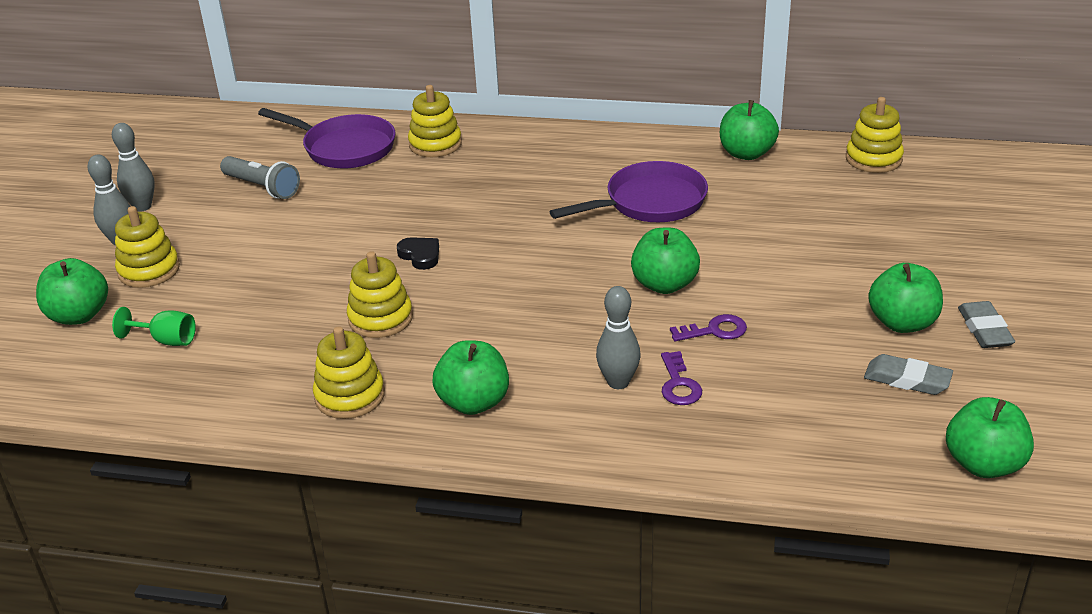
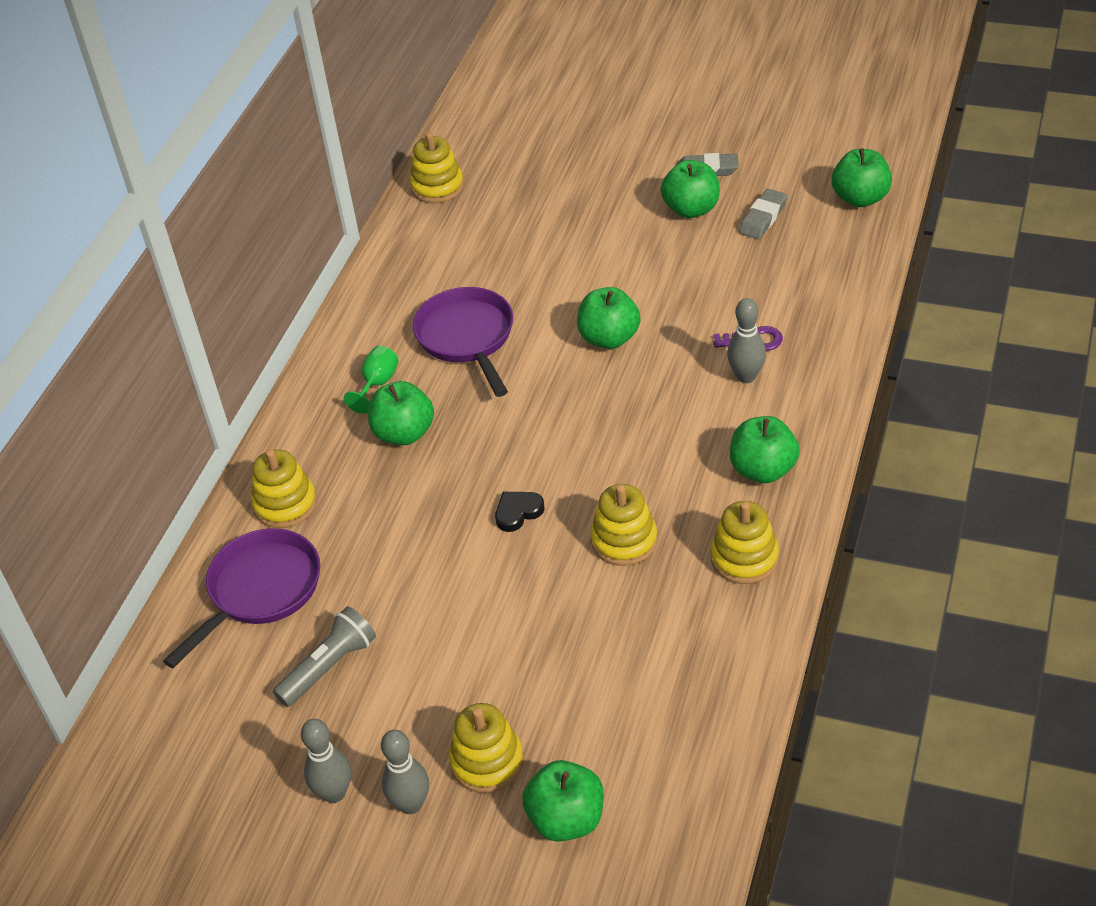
camera: 80 degrees left, 10 degrees up
(166, 340) = (630, 723): green goblet -> green goblet (377, 384)
(715, 330) = (683, 313): purple key -> none
(746, 153) = (397, 265): green apple -> green apple (404, 433)

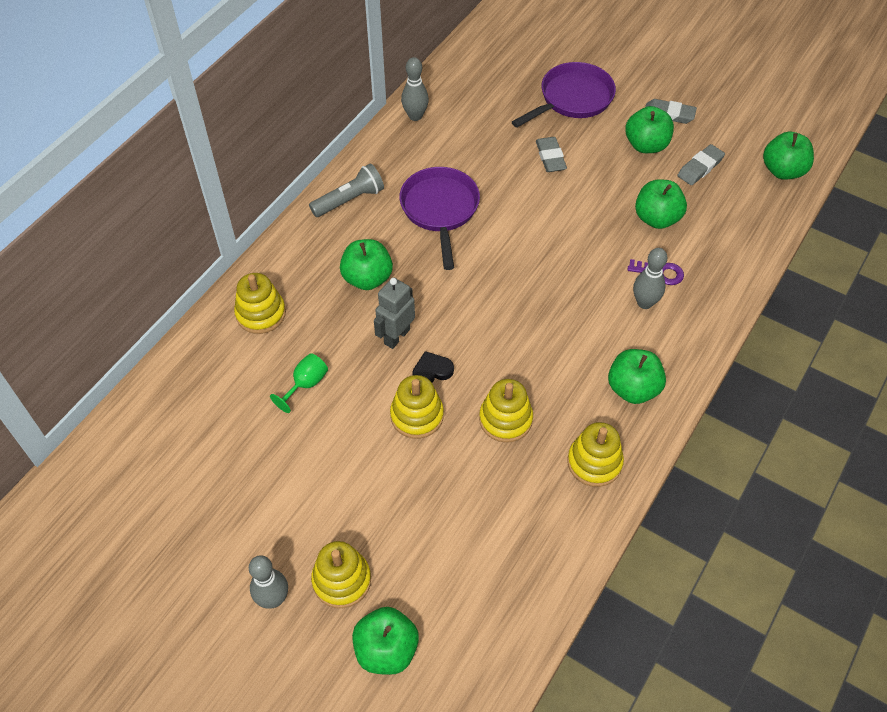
camera: 10 degrees right, 10 degrees up
(260, 591) = (219, 381): purple pan -> purple pan (572, 99)
(329, 667) = (249, 462): grey flashlight -> grey flashlight (349, 200)
(334, 793) = (219, 571): grey bowling pin -> grey bowling pin (415, 116)
(377, 384) = (360, 231): green goblet -> green goblet (305, 384)
(437, 187) = (457, 75): yellow stacking toy -> yellow stacking toy (417, 415)
(462, 486) = (396, 336): none -> grey robot
(581, 249) = (550, 157): none -> grey eraser
(609, 338) = (548, 240): green apple -> green apple (656, 218)

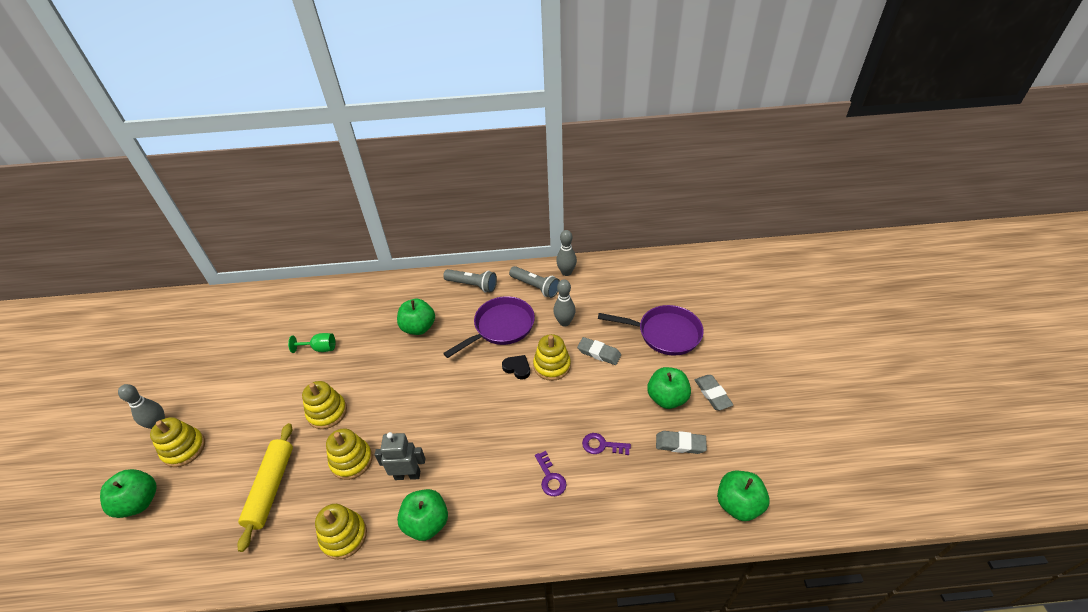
camera: 55 degrees right, 10 degrees down
(261, 314) = (359, 301): yellow stacking toy -> yellow stacking toy (552, 365)
(396, 336) = (383, 366): grey robot -> grey robot (407, 475)
(410, 151) = (535, 287): none -> grey flashlight
(432, 371) = (367, 399): black heart -> black heart (517, 368)
(479, 507) = (271, 488): none -> yellow rolling pin
(550, 157) = (599, 353): grey eraser -> grey eraser turned 75 degrees clockwise
(644, 303) = (513, 484): grey bowling pin -> grey bowling pin (564, 322)
(656, 218) = (602, 445): green apple -> purple key

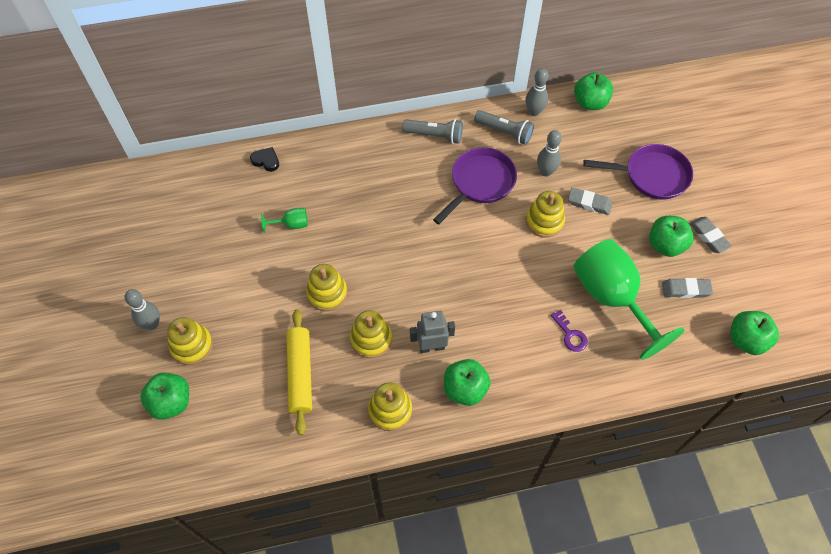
camera: 10 degrees left, 15 degrees up
(418, 327) = (391, 191): green apple -> green apple (590, 103)
(517, 368) = (509, 227): black heart -> black heart (266, 161)
(602, 445) = (612, 298): purple key -> green goblet

